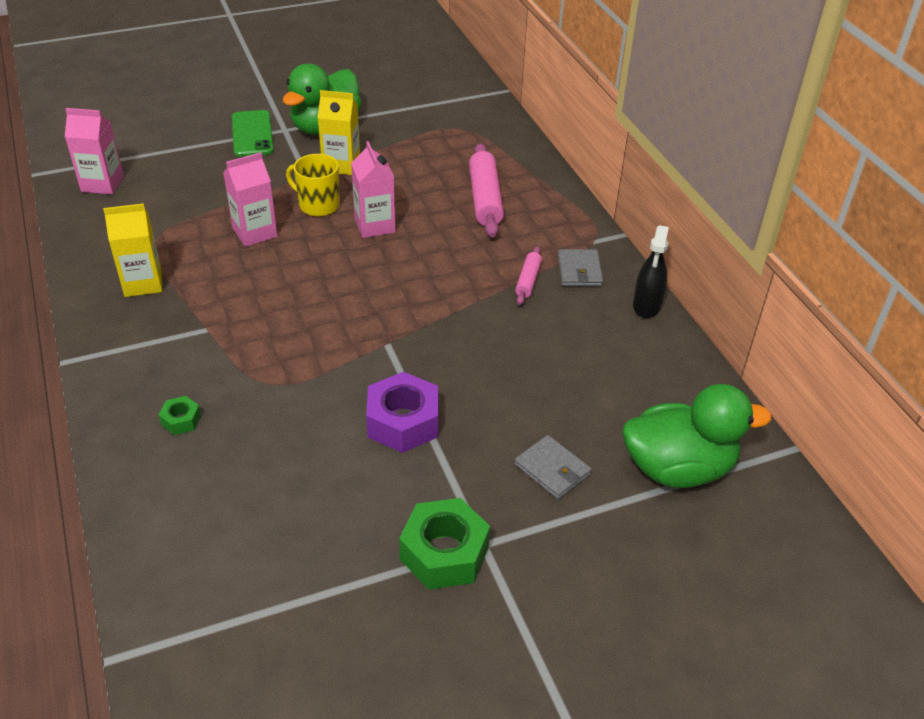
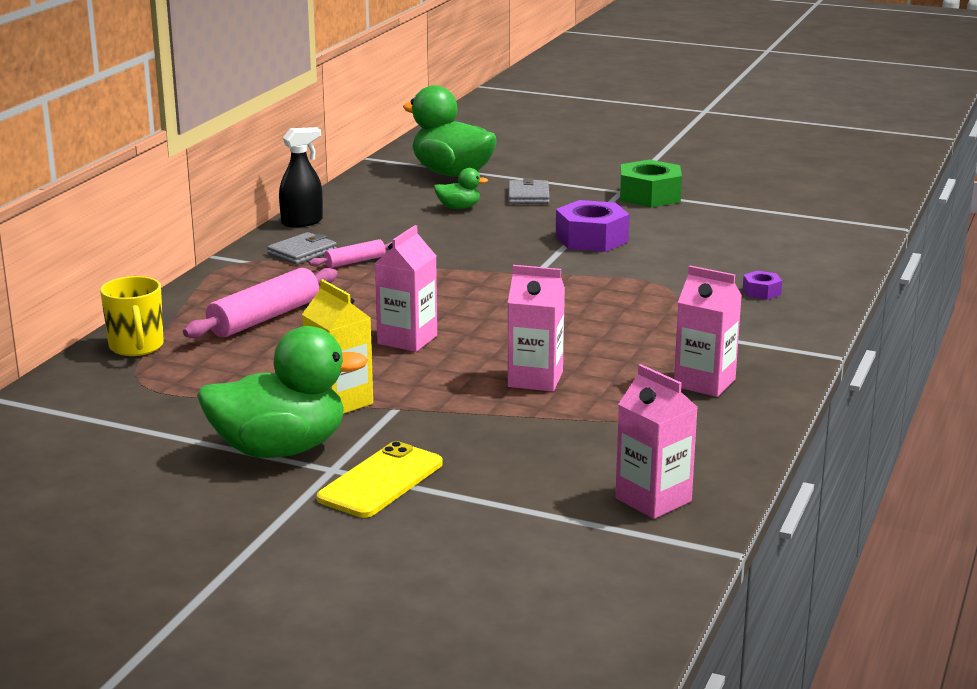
camera: 135 degrees left, 20 degrees down
(143, 283) = (704, 383): yellow carton -> pink carton
(181, 420) = (761, 292): green nut -> purple nut
(252, 134) = (381, 481): green phone -> yellow phone
(318, 205) = (432, 376): yellow mug -> yellow mug (136, 347)
(575, 404) = (458, 208): none -> green duck

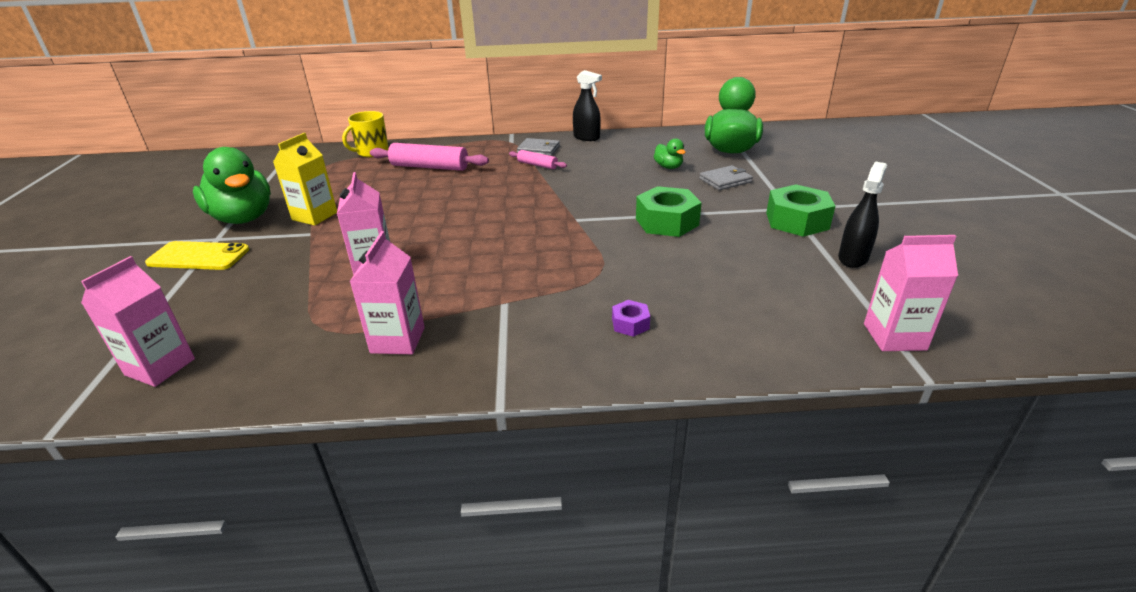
camera: 65 degrees right, 10 degrees up
(407, 340) = (421, 210): pink carton -> pink carton (894, 337)
(591, 239) = (667, 222): purple nut -> green nut
(734, 198) = (853, 258): none -> black spray bottle

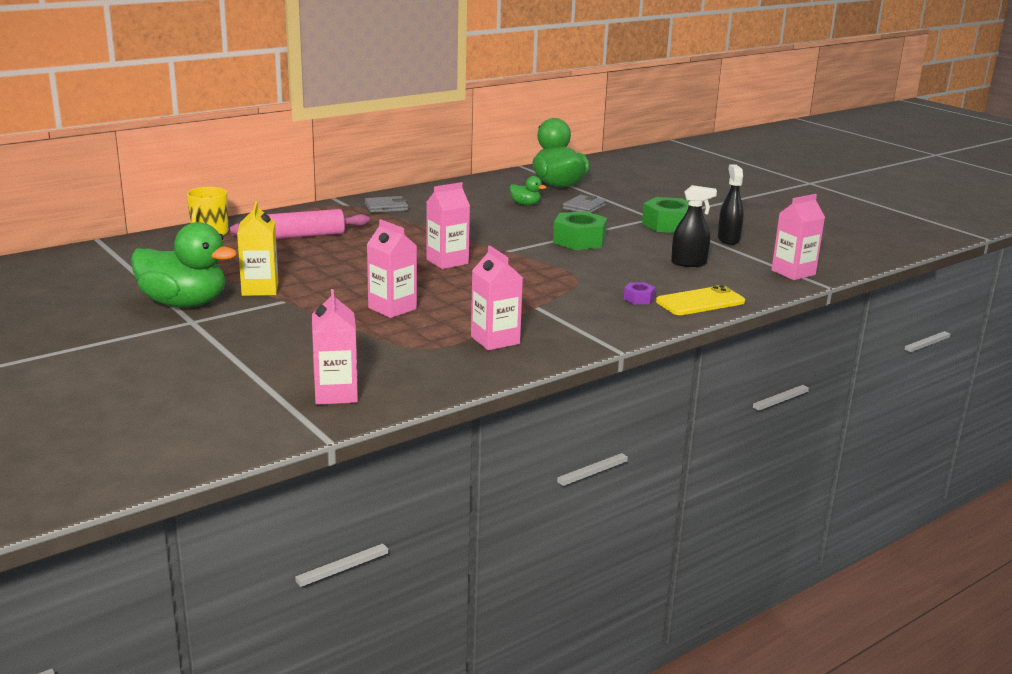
camera: 35 degrees left, 10 degrees down
(198, 256) = (205, 335): yellow phone -> yellow phone (700, 302)
(503, 220) = (447, 261): none -> pink carton
(537, 165) = (407, 219): pink rolling pin -> none
(586, 137) = (416, 192): black spray bottle -> black spray bottle (689, 263)

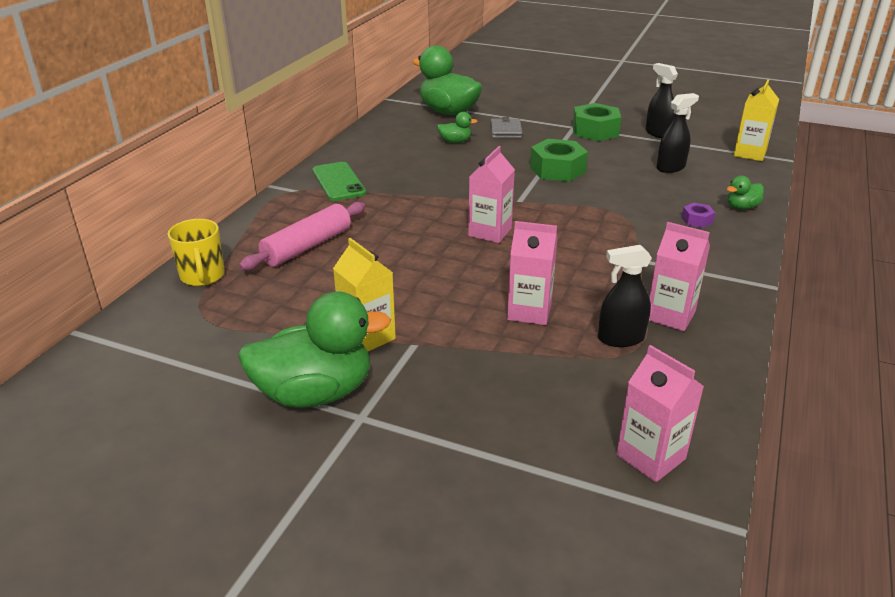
camera: 30 degrees left, 10 degrees up
(386, 207) = (338, 182): grey wallet -> green phone
(431, 339) = (620, 338): none -> black spray bottle
(700, 302) = (741, 207): yellow phone -> green duck
(793, 272) = (750, 153): pink carton -> yellow carton

